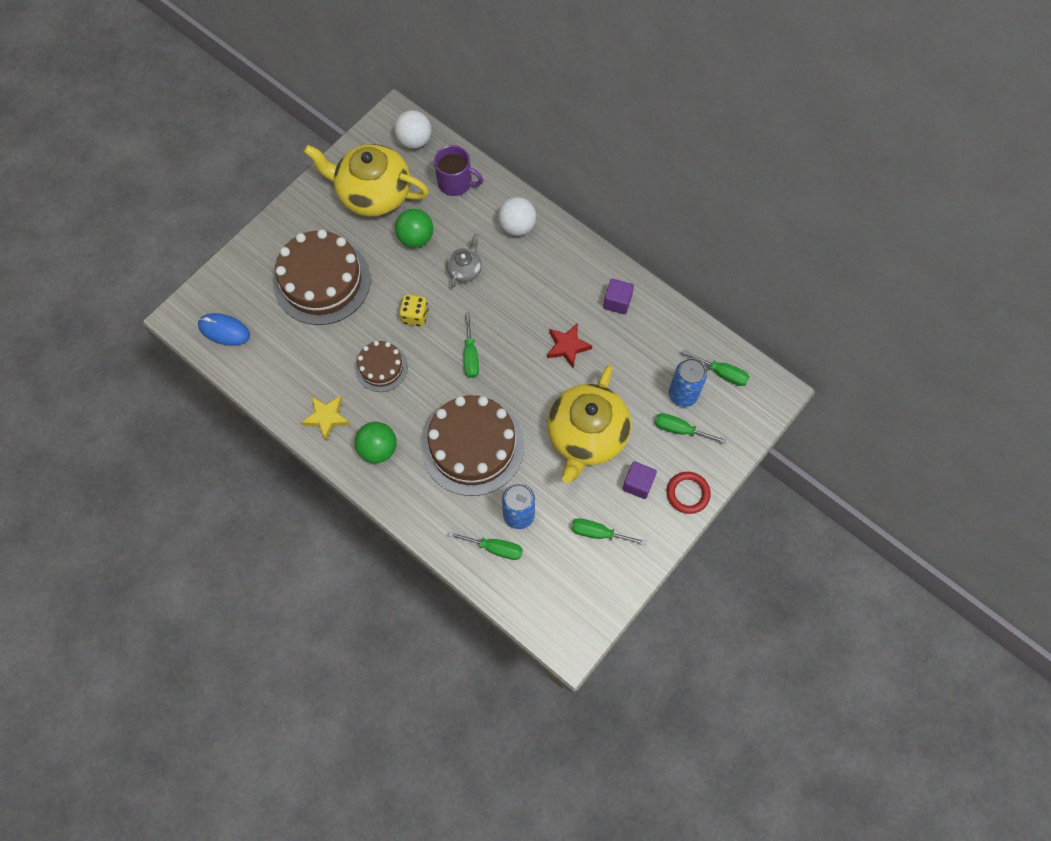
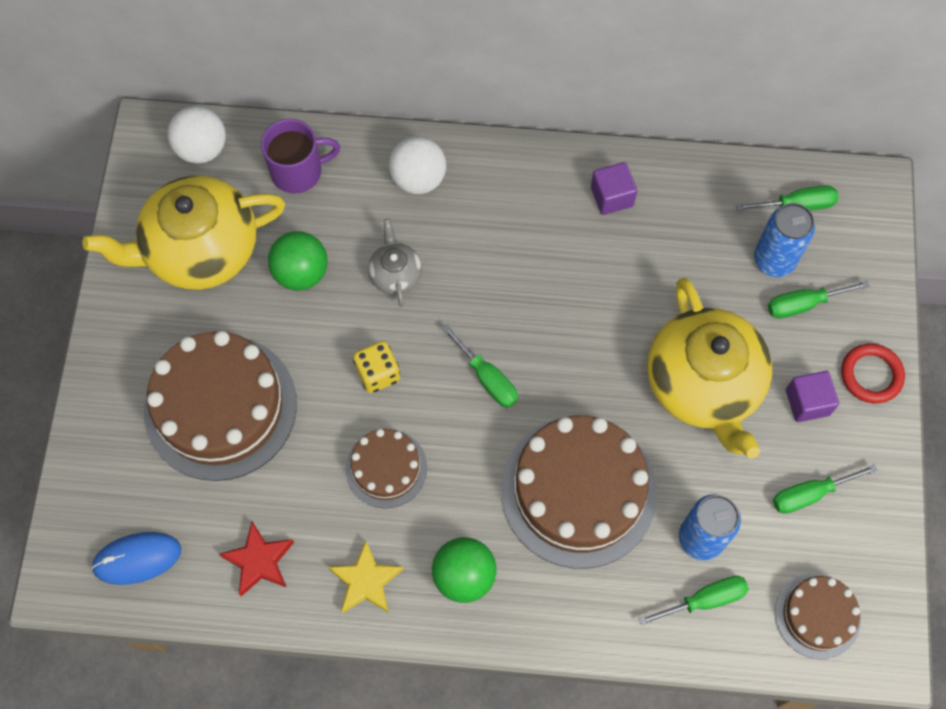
camera: 35 degrees left, 0 degrees up
(550, 599) = (817, 615): none -> brown cake
(567, 347) = (596, 290): red star -> red star (259, 561)

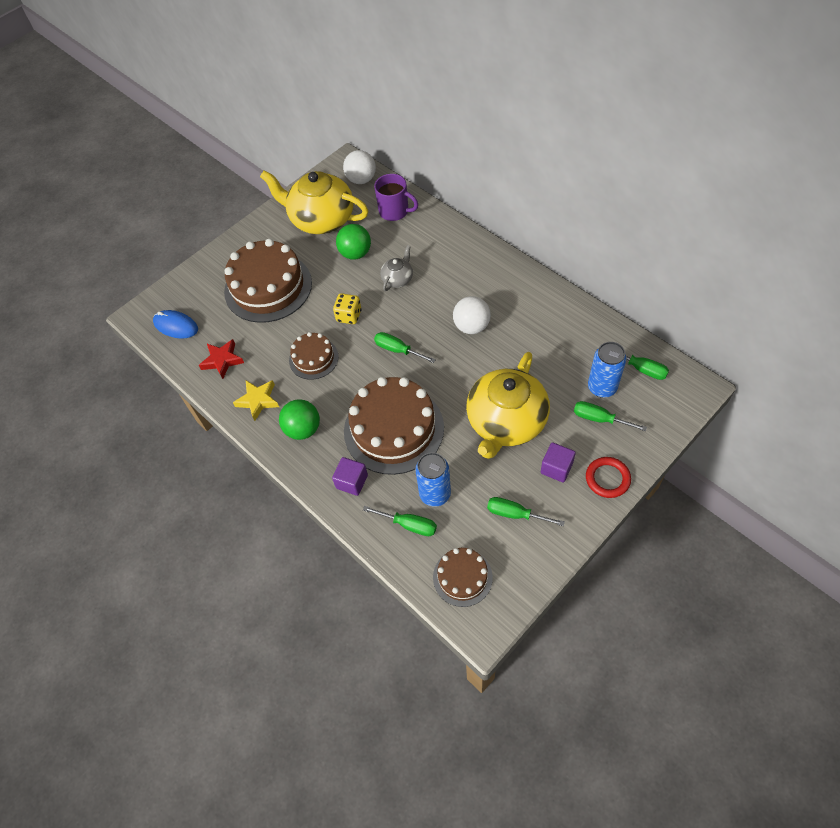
camera: 45 degrees right, 10 degrees down
(418, 179) = (447, 245): white ball -> white ball (471, 326)
(487, 378) = (397, 350): green screwdriver -> green screwdriver turned 120 degrees clockwise
(611, 197) = (538, 306): purple cube -> purple cube (352, 482)

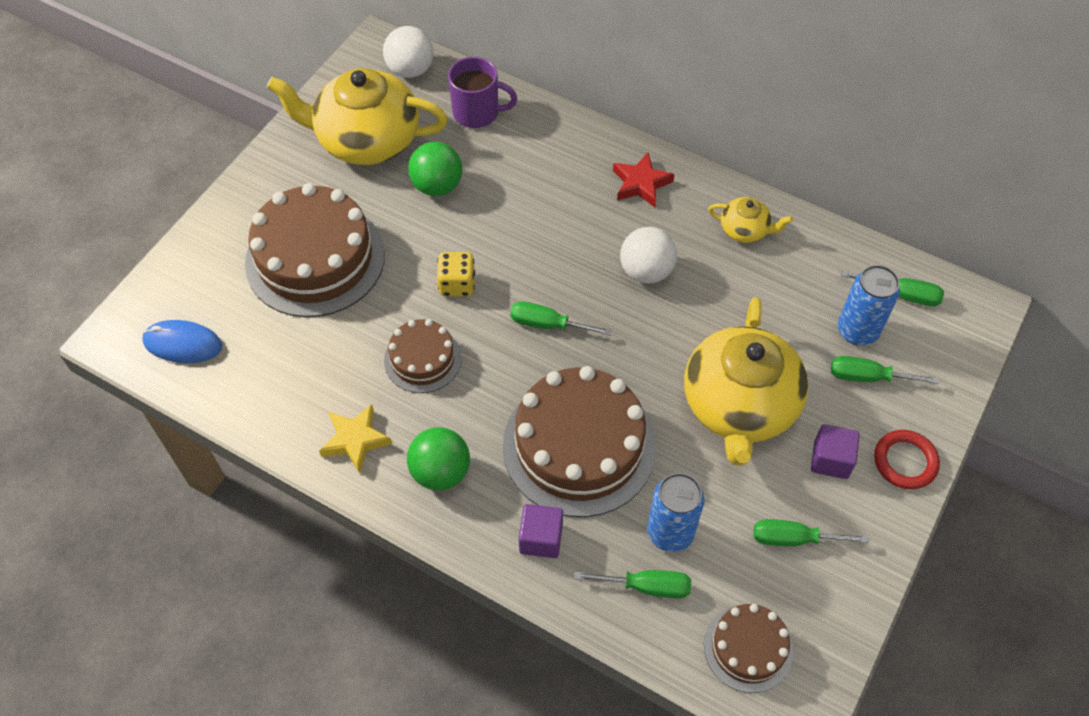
camera: 20 degrees left, 0 degrees up
(222, 360) = (277, 386): red star -> red star (641, 183)
(398, 279) = (514, 216): grey teapot -> none
(546, 310) = (745, 230): none -> yellow teapot

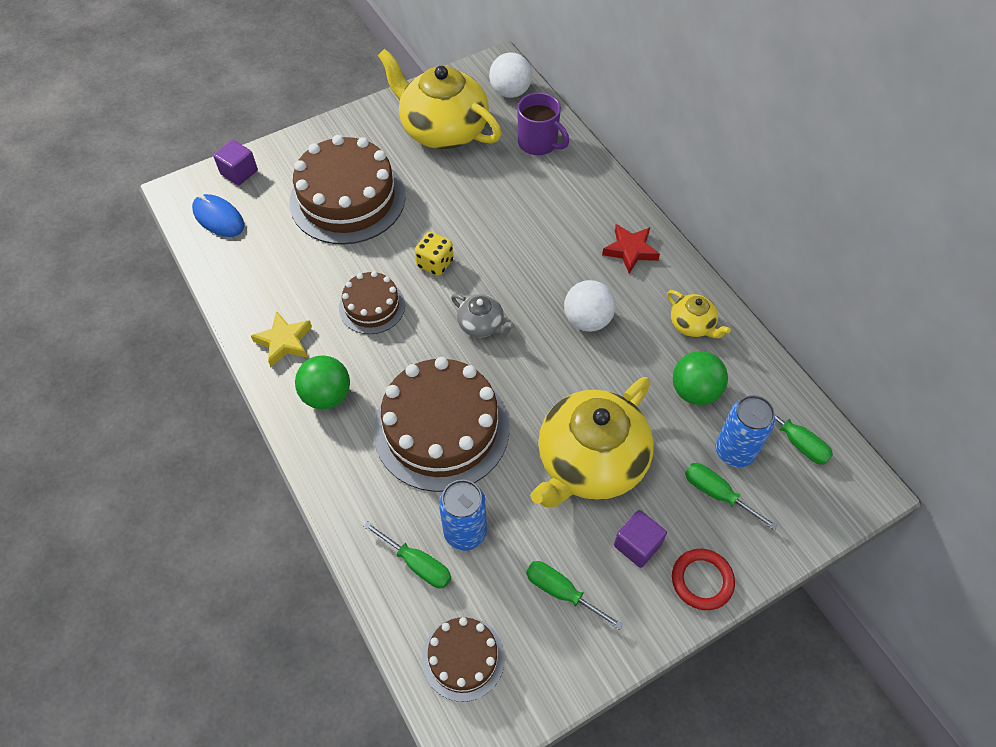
camera: 30 degrees right, 0 degrees up
(437, 186) = (471, 184): green ball -> green ball (694, 391)
(541, 538) = (364, 483): purple cube -> purple cube (239, 172)
(547, 324) = (482, 325): green screwdriver -> grey teapot

